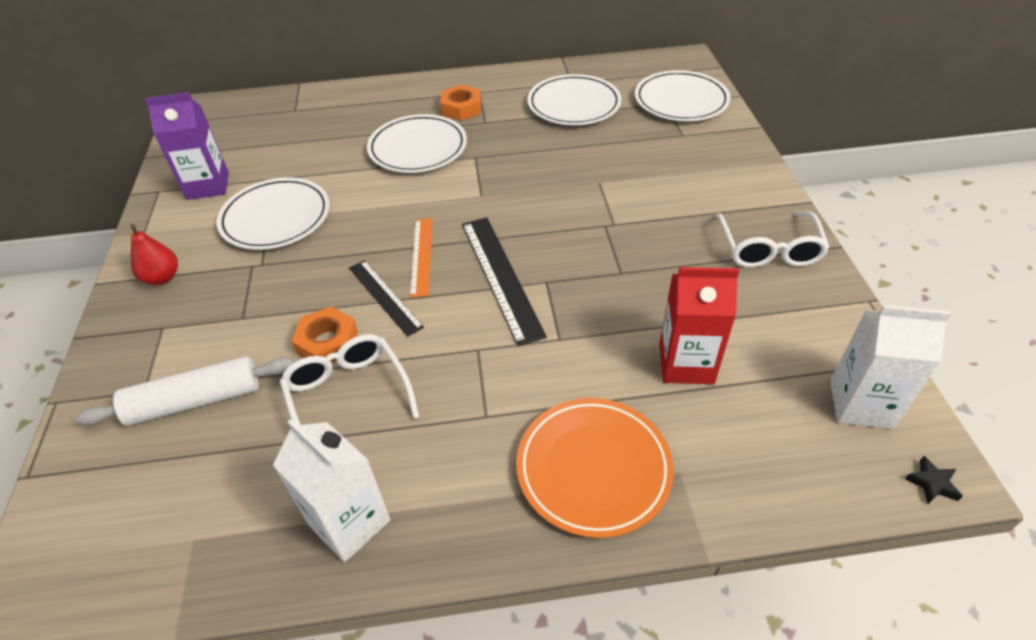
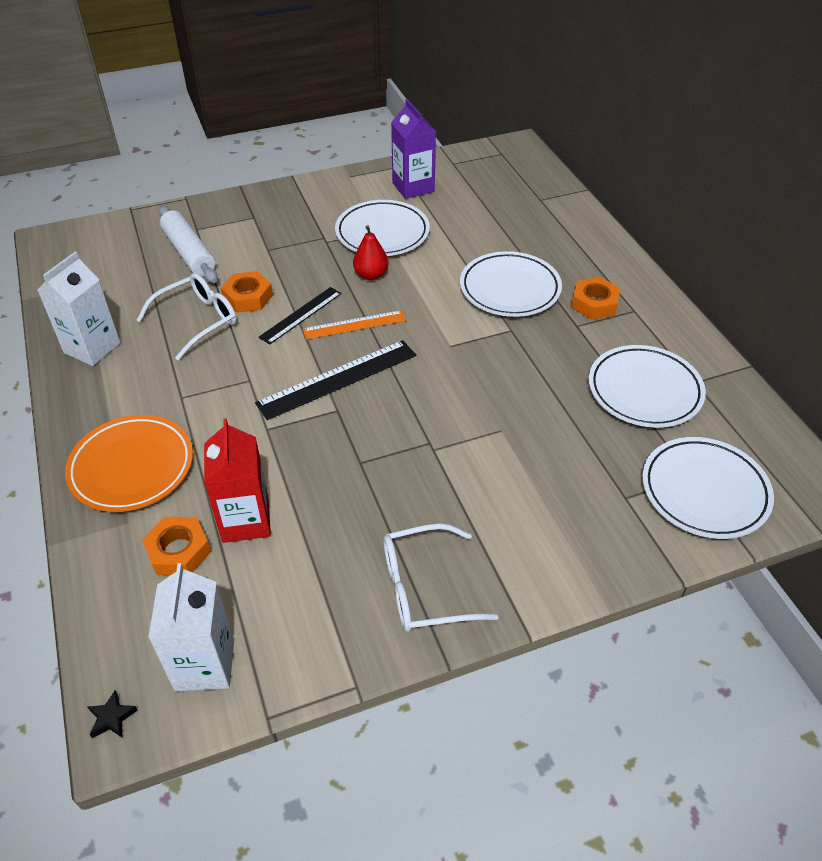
camera: 75 degrees right, 0 degrees up
(162, 278) = (302, 201): red pear -> red pear (371, 275)
(723, 423) = (178, 551): none -> orange nut

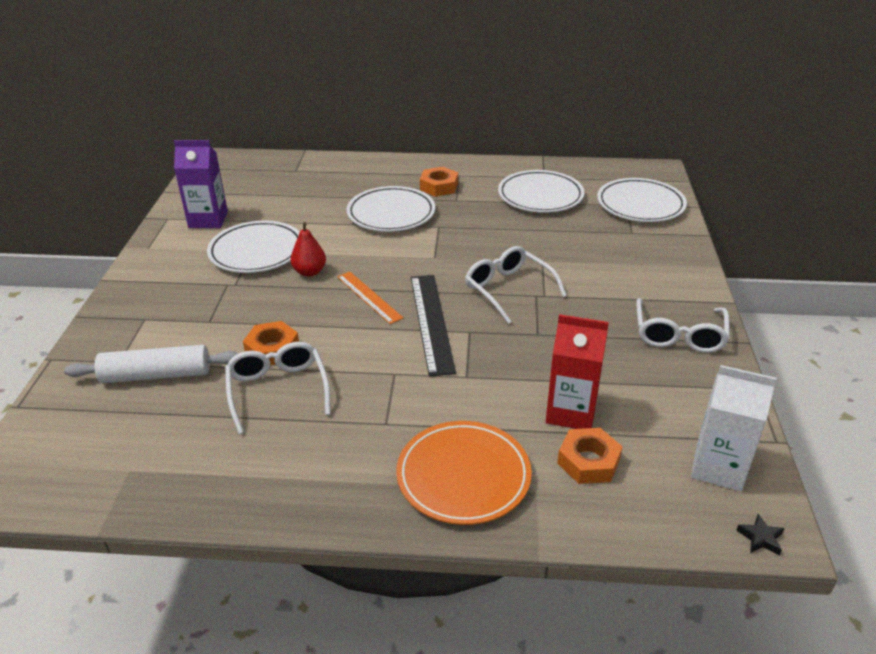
camera: 65 degrees left, 10 degrees down
(92, 348) = (252, 480): white carton -> none
(301, 315) = (329, 323): black ruler -> none
(354, 325) = (369, 297): orange ruler -> orange ruler turned 45 degrees counterclockwise
(426, 418) = (508, 289): none -> white glasses

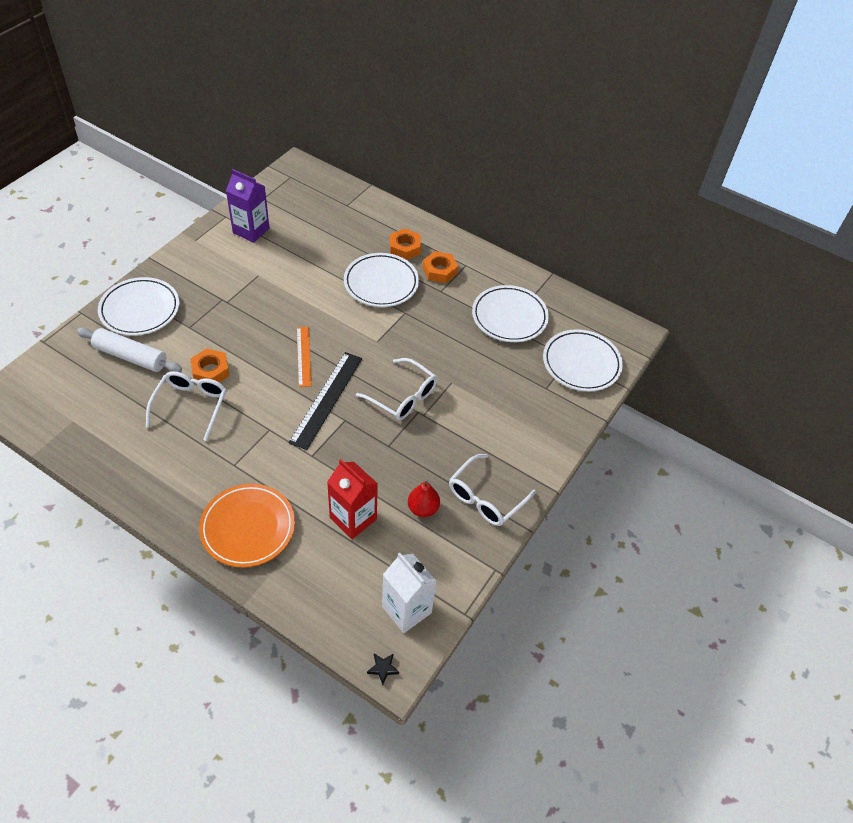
camera: 25 degrees right, 15 degrees up
(256, 251) = (261, 277): white plate -> white plate (140, 310)
(309, 272) = (282, 314): red pear -> red pear (423, 508)
(508, 289) = (403, 397): white glasses -> white glasses turned 135 degrees clockwise
(588, 461) = (330, 559): orange nut -> orange nut (405, 248)

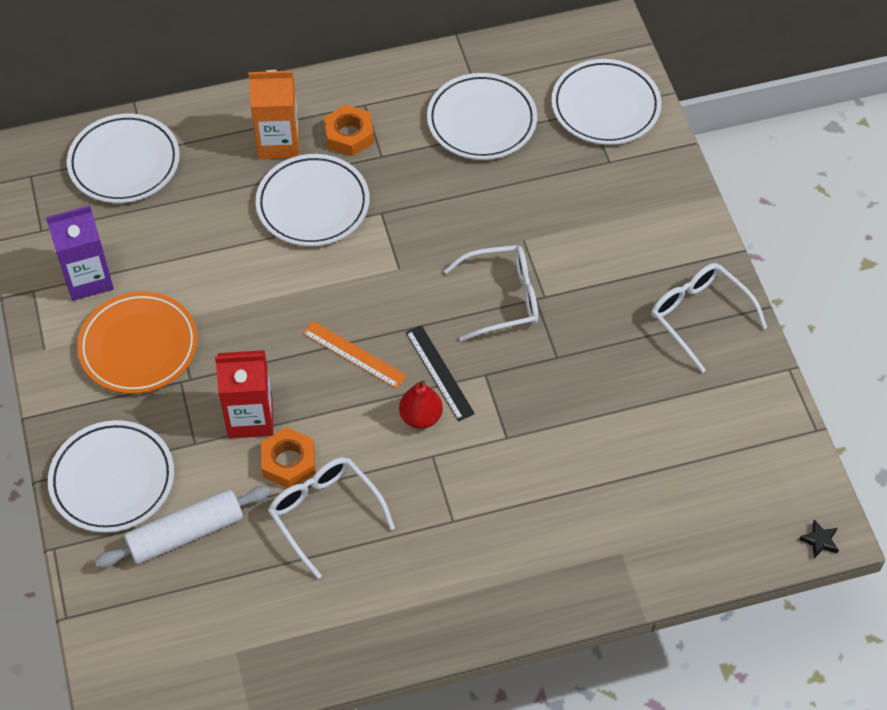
camera: 45 degrees left, 5 degrees up
(248, 527) = (551, 558): orange plate -> orange plate (138, 346)
(327, 399) = (439, 372): black ruler -> black ruler, size x0.64
(332, 202) = (124, 163): none -> white plate
(353, 518) = (623, 452): red carton -> red carton (250, 418)
(405, 248) = (278, 143): orange nut -> orange carton
(406, 609) = (771, 476): white carton -> none
(423, 508) = (664, 381): red pear -> red pear (421, 417)
(485, 498) = (699, 316): white glasses -> white glasses turned 150 degrees clockwise

